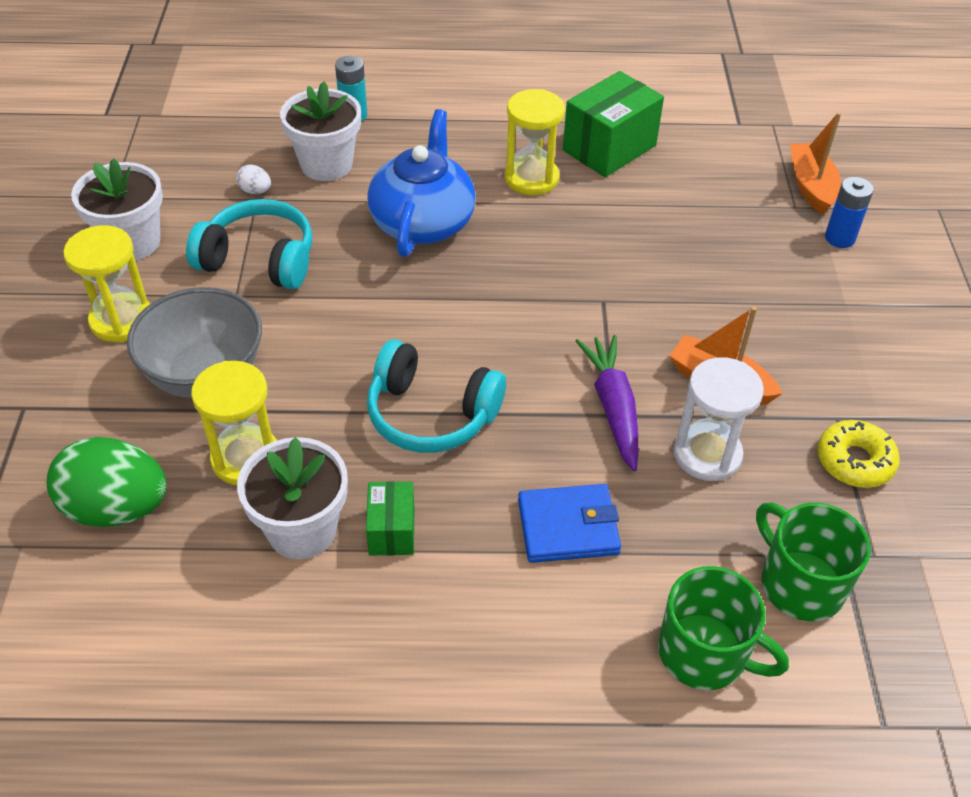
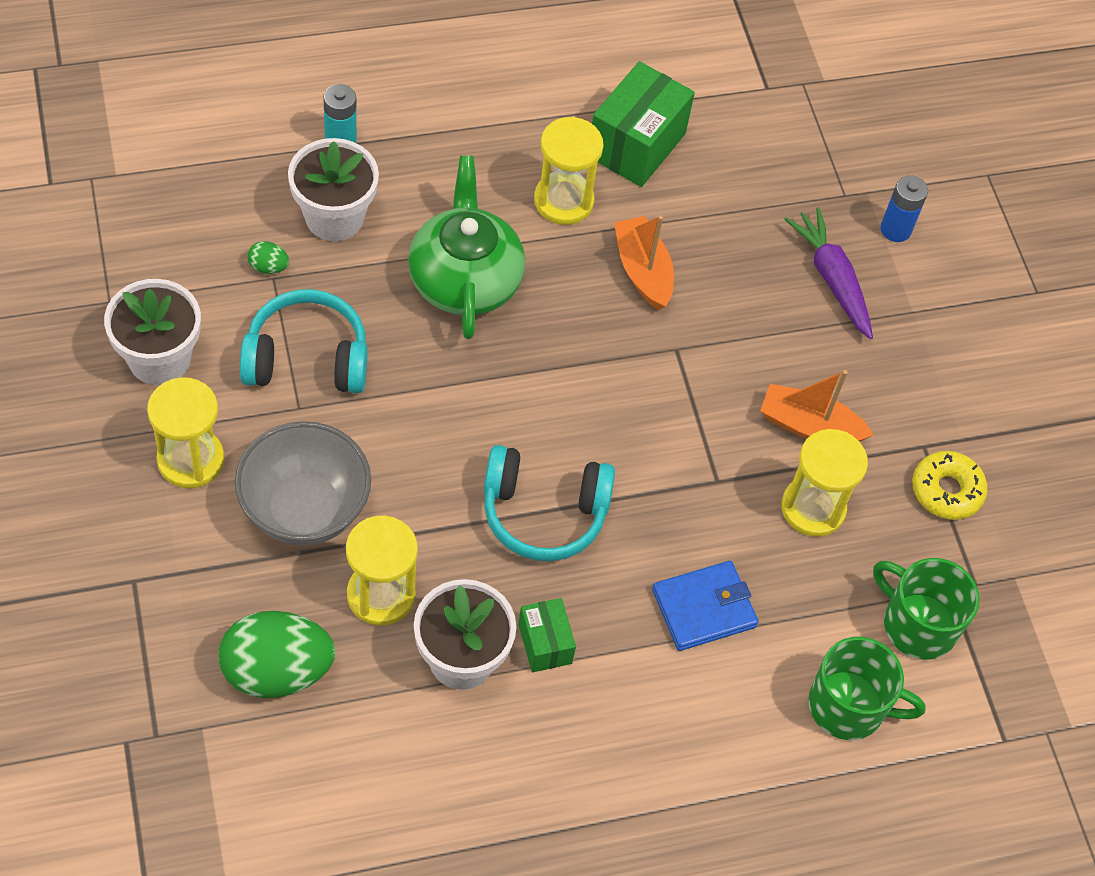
camera: 20 degrees left, 10 degrees up
(255, 191) = (268, 267): white egg -> green egg
(423, 222) = (465, 279): blue teapot -> green teapot
(613, 407) = (715, 473): purple carrot -> purple carrot (832, 279)
(707, 454) = (813, 508): white hourglass -> yellow hourglass
(811, 186) = (856, 165): orange boat -> orange boat (642, 271)

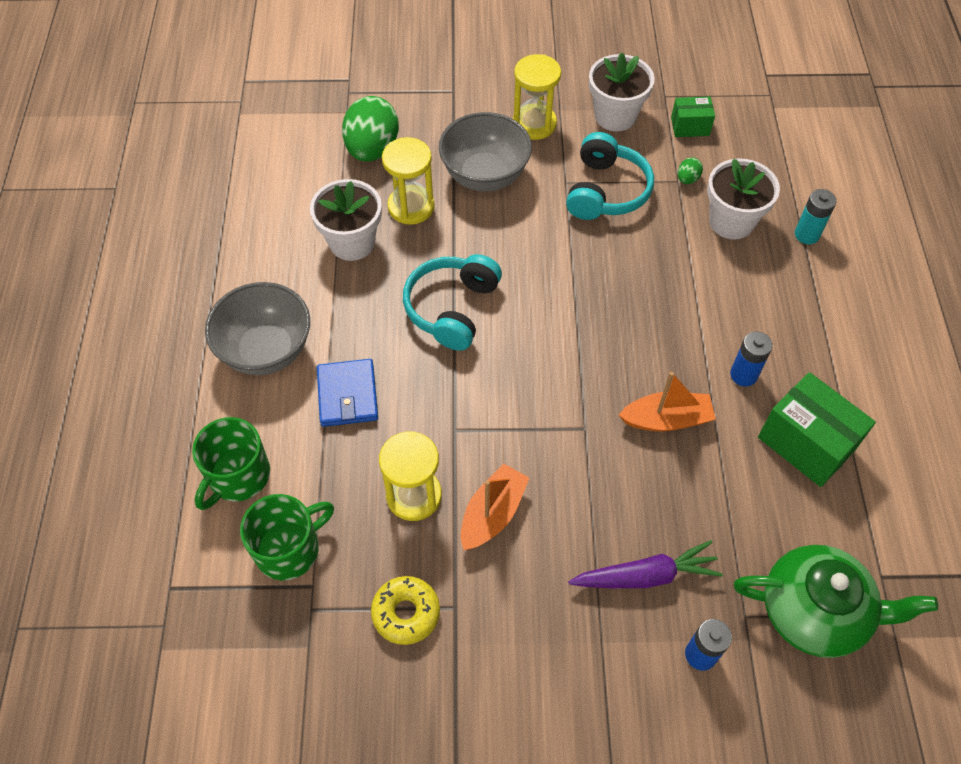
camera: 110 degrees right, 0 degrees up
(465, 279) = (667, 294): green teapot -> green teapot (815, 611)
(545, 643) = (349, 291): green box -> green box (690, 127)
(563, 201) = (743, 375): yellow hourglass -> blue battery
(665, 723) = (266, 350): none -> grey bowl

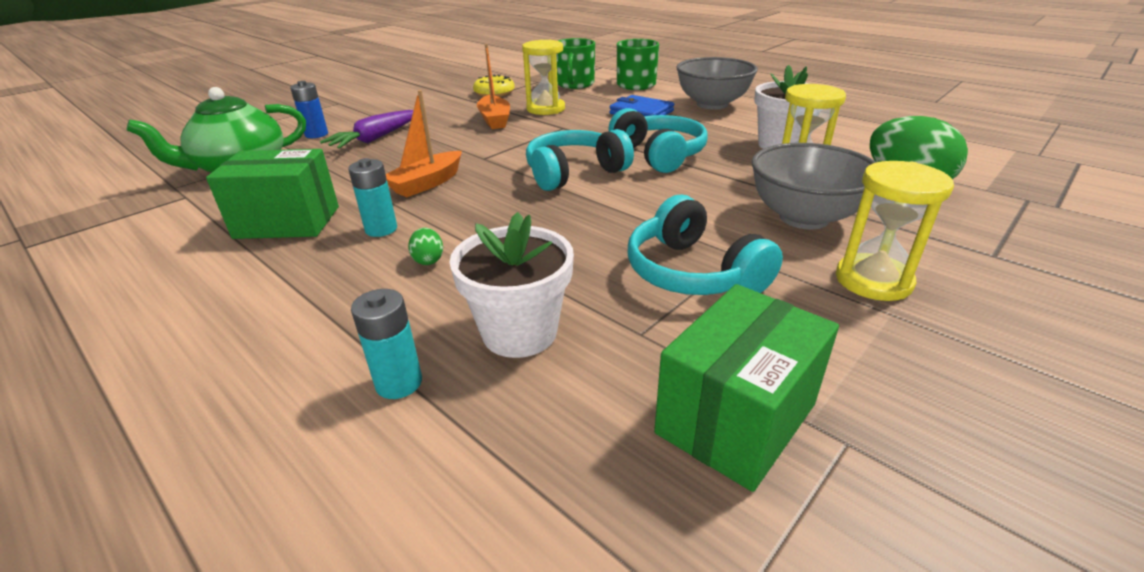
camera: 135 degrees right, 25 degrees down
(545, 337) = (574, 173): none -> turquoise headphones
(615, 116) = (835, 354): white flower pot -> none
(687, 179) = (632, 343): green egg -> green egg (428, 260)
(690, 127) = (735, 418): green box -> green box, size x1.81
(743, 375) = (381, 229): blue battery -> turquoise battery

